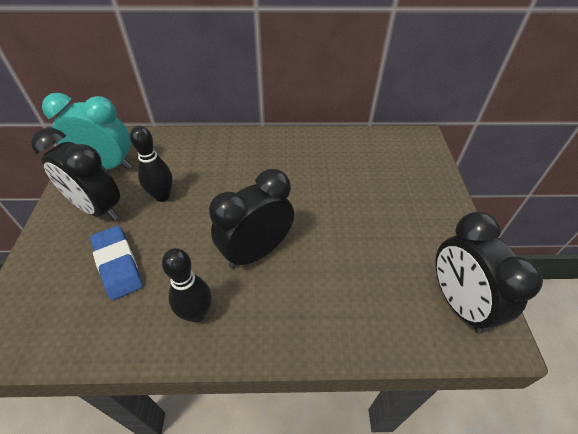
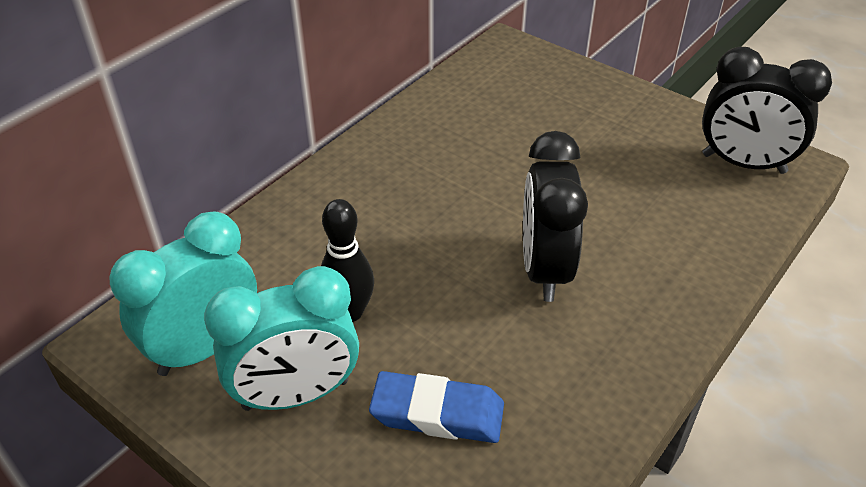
camera: 50 degrees left, 5 degrees down
(98, 208) = (296, 395): black clock -> turquoise clock
(196, 313) = (590, 366): black bowling pin -> none

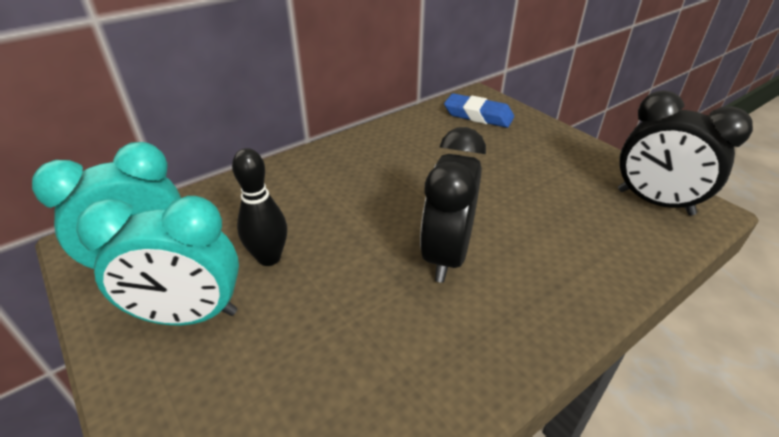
camera: 15 degrees right, 5 degrees down
(437, 413) = (297, 360): blue eraser -> blue eraser (478, 115)

